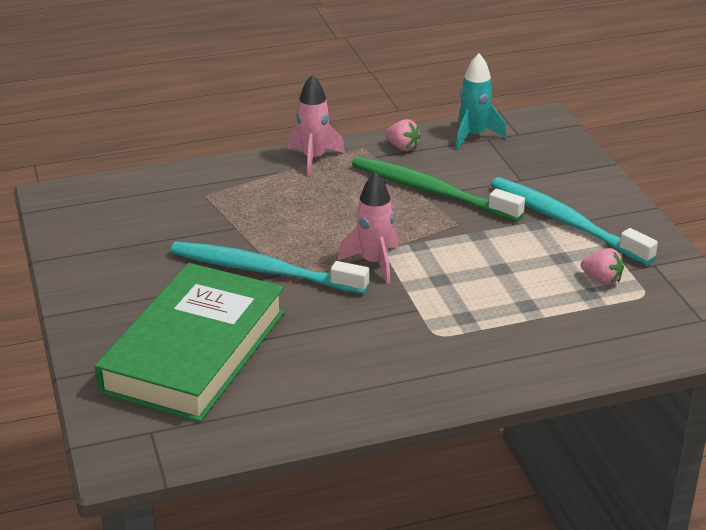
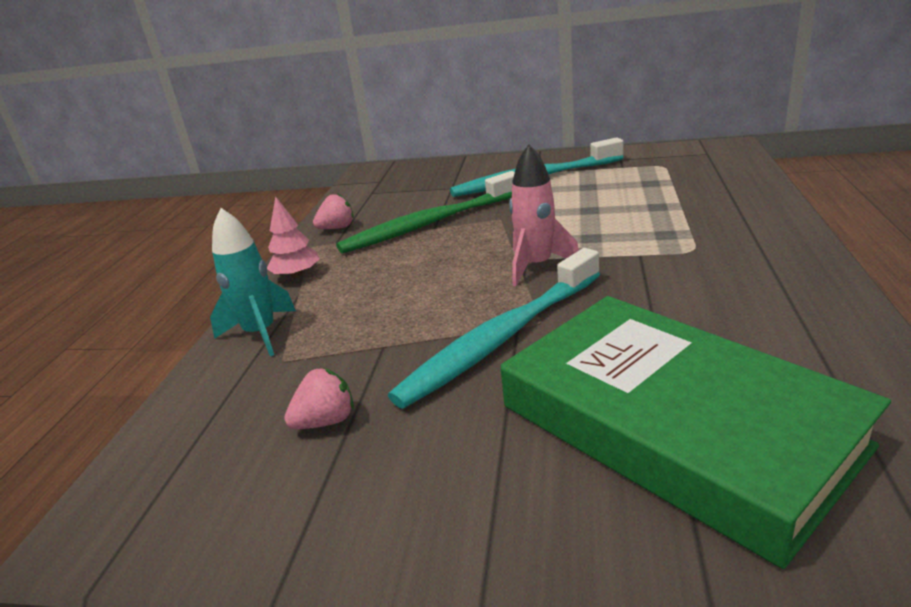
camera: 60 degrees left, 5 degrees down
(313, 159) = (297, 275): pink rocket -> pink tree
(474, 136) = (359, 197): turquoise rocket -> turquoise rocket (260, 333)
(602, 280) = (632, 176): pink strawberry -> pink strawberry (326, 421)

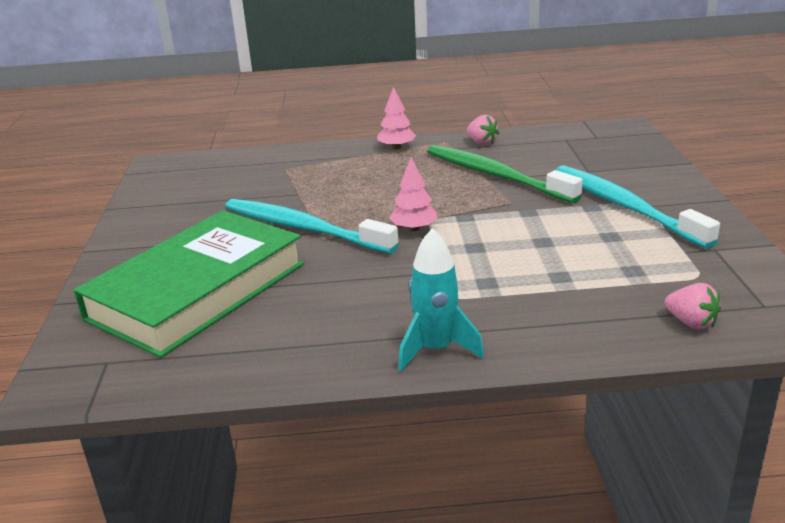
camera: 75 degrees right, 0 degrees up
(260, 333) = (317, 156): turquoise rocket -> turquoise rocket (436, 349)
(326, 421) = (224, 193): pink strawberry -> pink strawberry (691, 323)
(536, 266) = (414, 228): pink rocket -> pink tree

